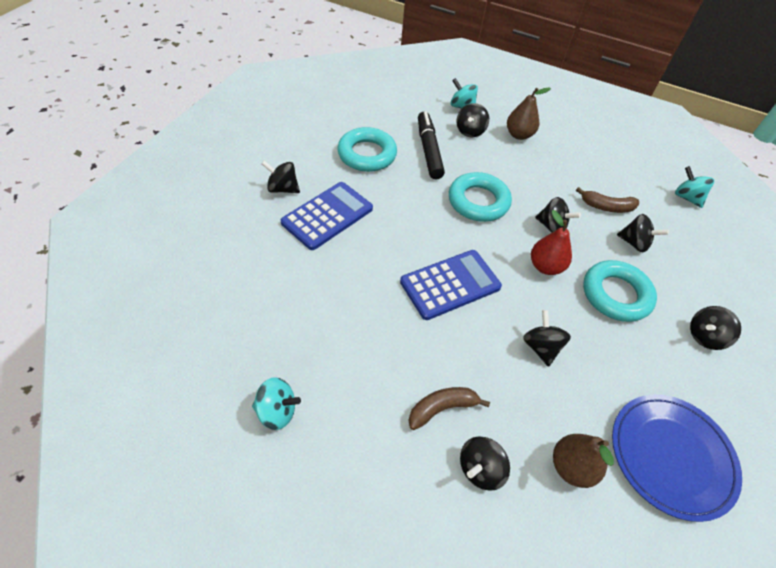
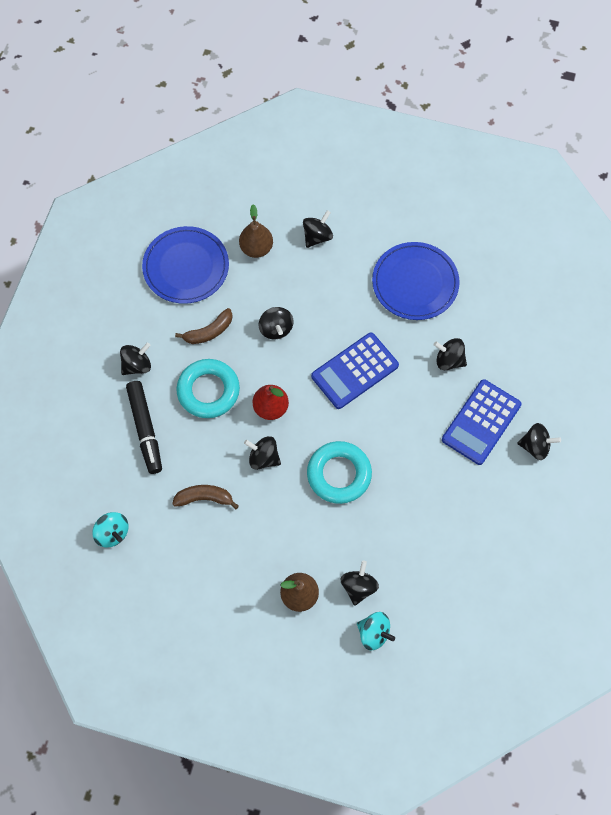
camera: 175 degrees right, 15 degrees up
(277, 411) = (459, 247): turquoise spinning top -> none
(354, 371) = (415, 283): none -> blue plate
(367, 154) = (467, 516): turquoise ring -> none
(428, 150) = (401, 540): black marker -> black marker (145, 429)
(442, 408) = (347, 269): brown banana -> brown banana (209, 332)
(634, 243) = (182, 454): black spinning top -> black spinning top (449, 360)

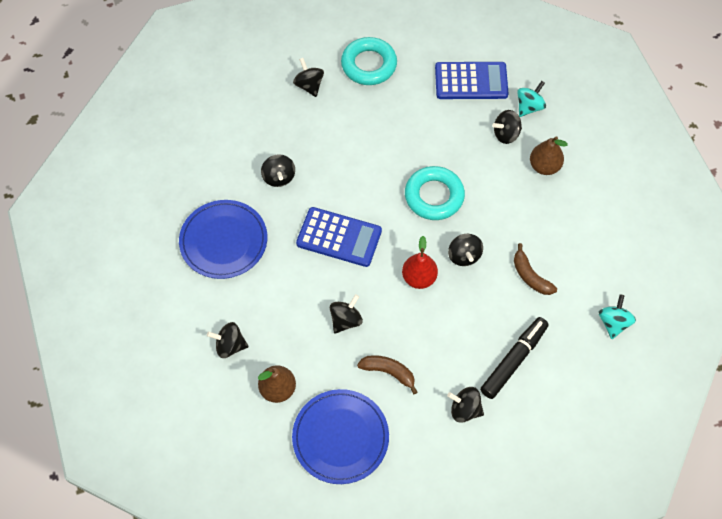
camera: 125 degrees left, 5 degrees down
(208, 391) = (442, 335): turquoise ring -> turquoise ring (369, 65)
(374, 633) = (529, 107): turquoise spinning top -> turquoise spinning top turned 45 degrees clockwise
(481, 422) = (316, 128): blue calculator -> blue calculator (471, 81)

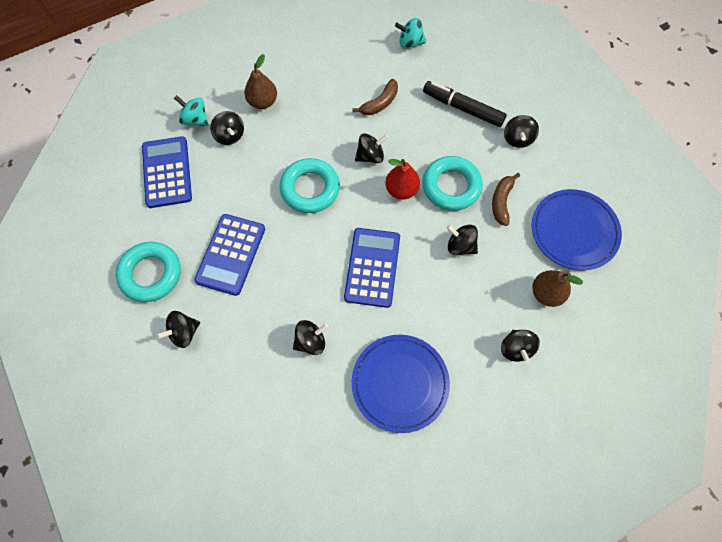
camera: 100 degrees left, 5 degrees up
(375, 125) = (231, 254): none -> blue calculator
(415, 326) = (451, 186): none -> turquoise ring

